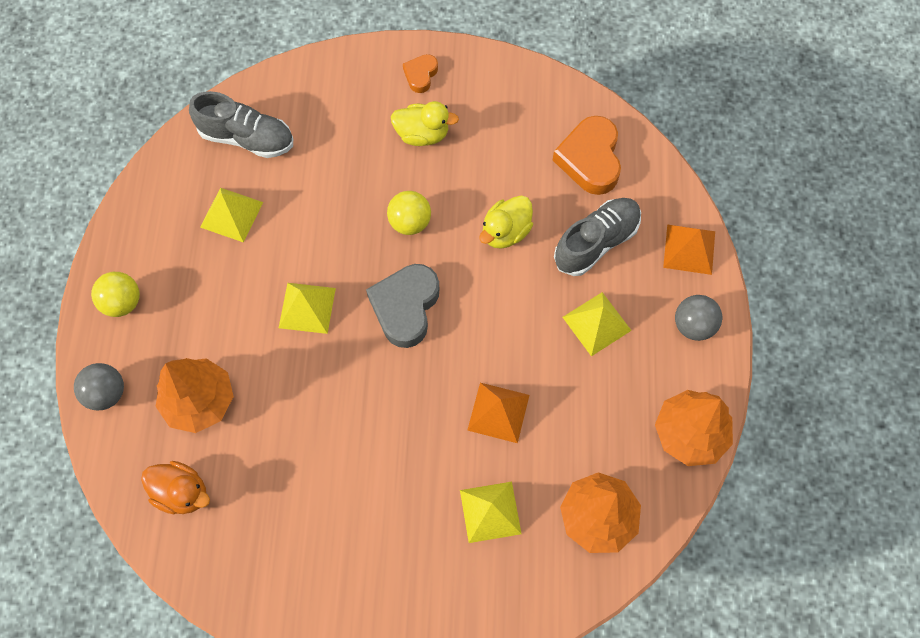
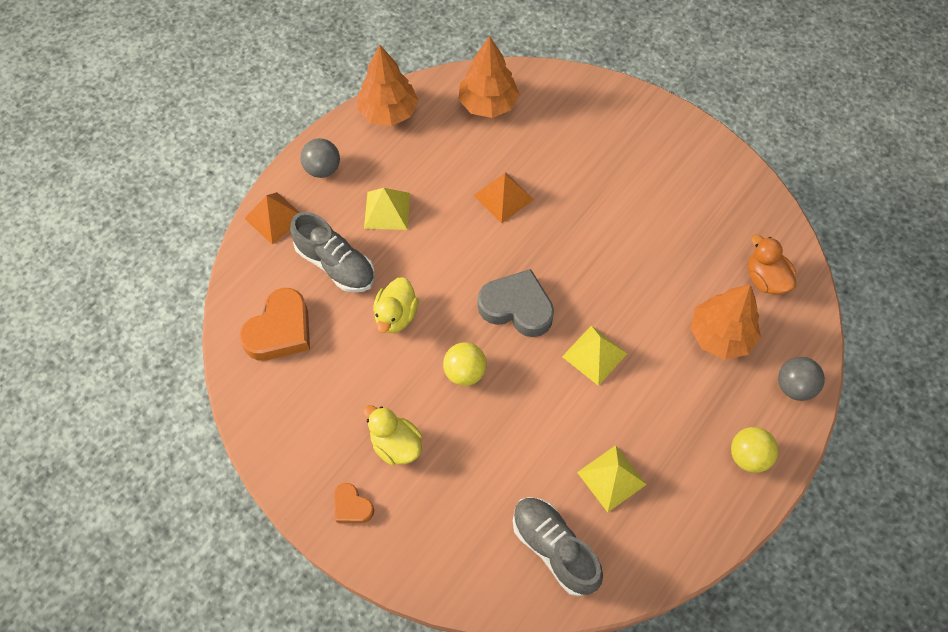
camera: 145 degrees left, 5 degrees down
(405, 307) = (517, 307): grey heart -> grey heart turned 120 degrees counterclockwise
(420, 75) = (352, 506): orange heart -> orange heart turned 75 degrees clockwise
(490, 512) = (555, 145): yellow pyramid -> none
(505, 232) = (396, 315): yellow duck -> yellow duck turned 120 degrees clockwise
(596, 242) = (336, 264): grey shoe -> grey shoe turned 135 degrees counterclockwise

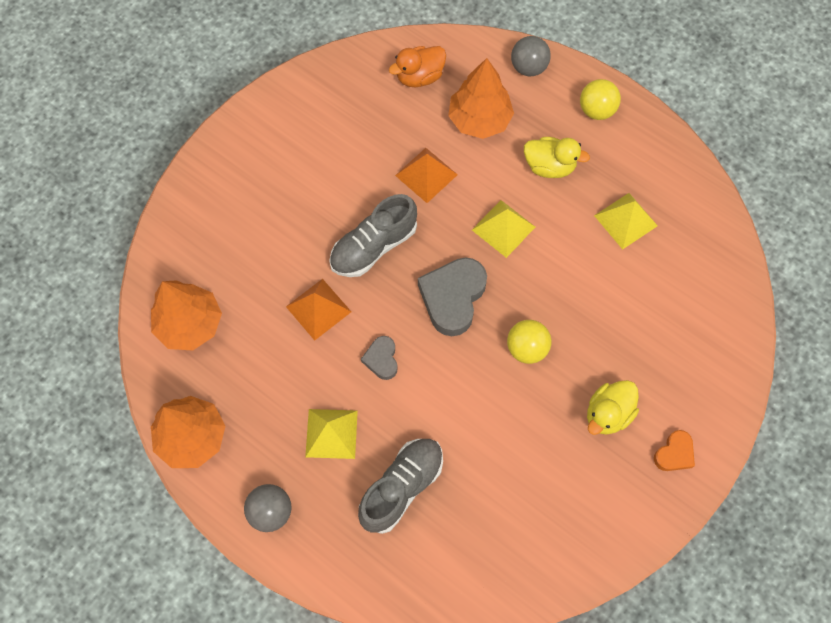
camera: 90 degrees left, 5 degrees up
(275, 218) = (337, 564): orange pyramid -> orange pyramid (426, 175)
(280, 330) = (485, 544): orange heart -> none
(396, 315) = (464, 418): yellow duck -> yellow duck (549, 166)
(455, 248) = (381, 359): none -> grey heart
(554, 548) = (695, 271): grey shoe -> grey shoe (374, 246)

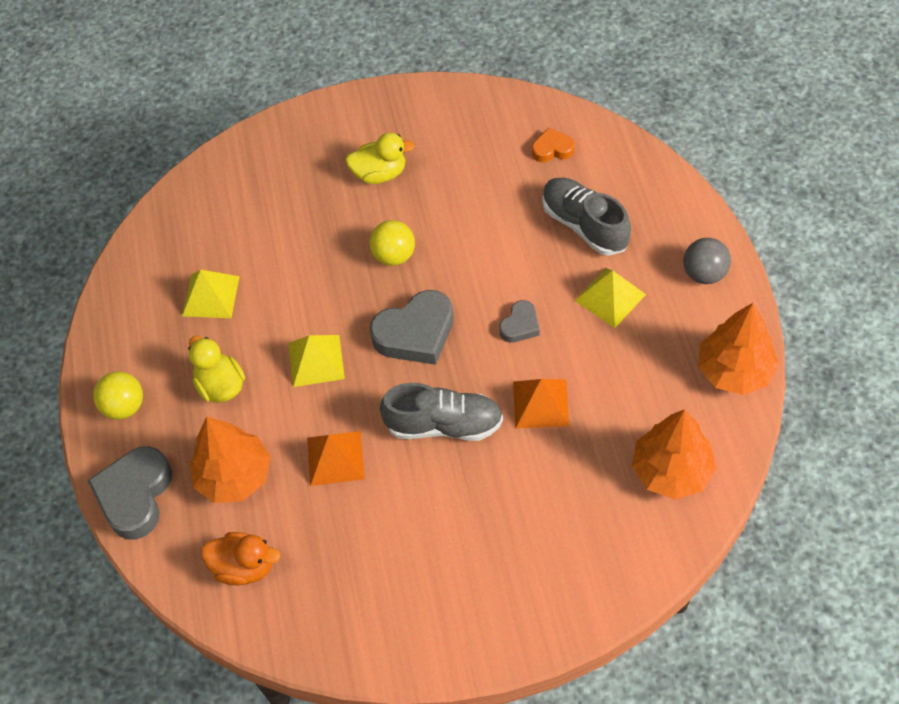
camera: 135 degrees left, 10 degrees down
(401, 487) = (584, 225): grey shoe -> grey shoe turned 60 degrees clockwise
(528, 67) = (135, 495): grey ball -> grey heart
(674, 453) = (360, 121): orange heart -> orange heart (552, 149)

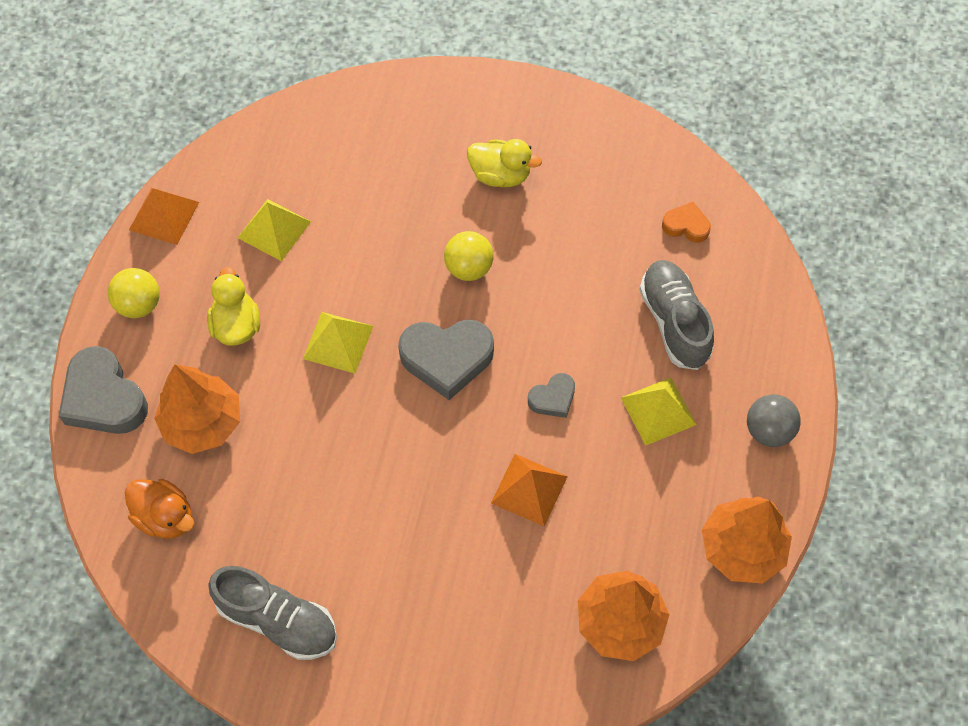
camera: 20 degrees right, 5 degrees up
(135, 495) = (104, 398): grey heart -> grey heart turned 75 degrees counterclockwise
(335, 458) = (304, 450): orange pyramid -> orange pyramid (164, 216)
(444, 424) = (424, 466): grey shoe -> grey shoe (278, 620)

